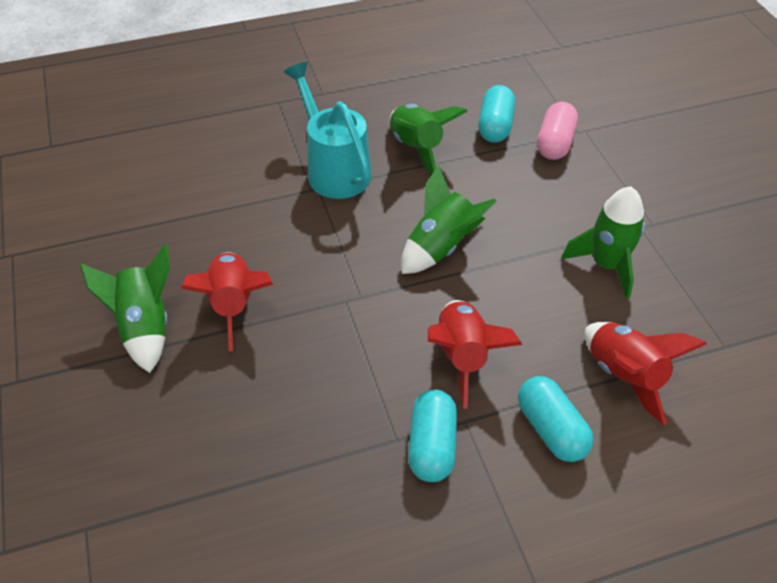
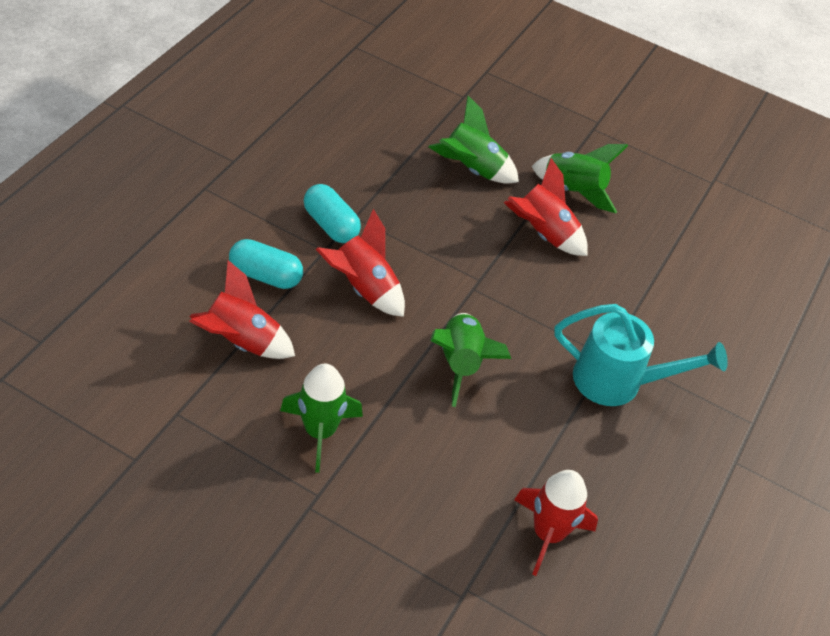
camera: 130 degrees right, 0 degrees up
(417, 148) = (583, 453): green rocket -> green rocket (472, 169)
(495, 126) = (548, 534): turquoise capsule -> red rocket
(555, 143) = (474, 552): pink capsule -> none

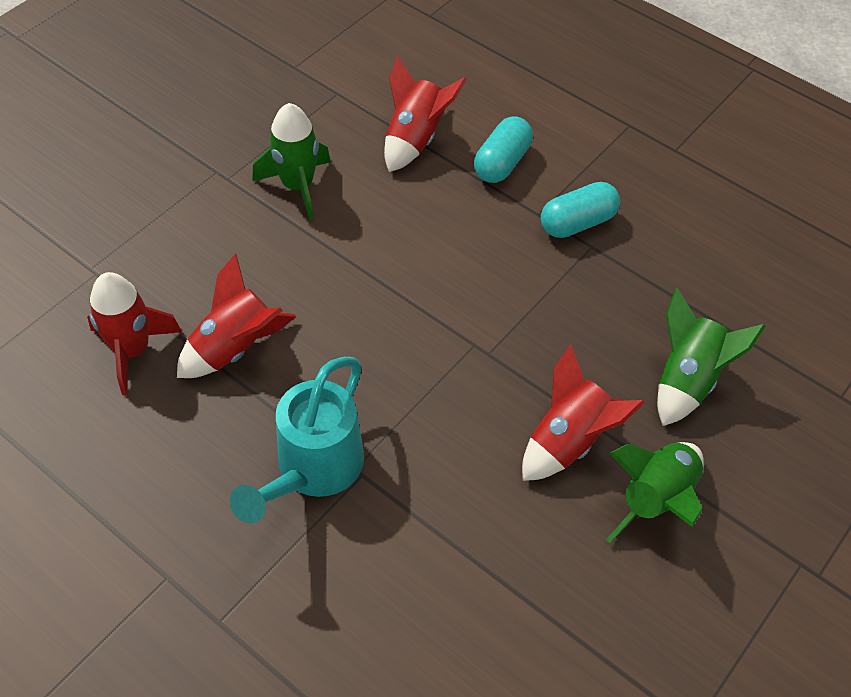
camera: 105 degrees right, 5 degrees up
(363, 288) = (480, 240): red rocket -> red rocket (235, 347)
(460, 364) = (364, 312): green rocket -> none

